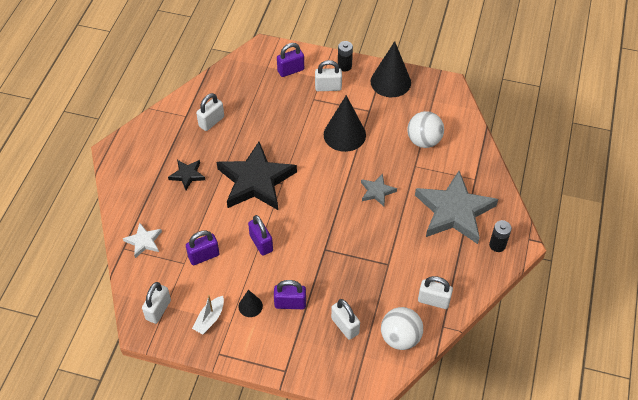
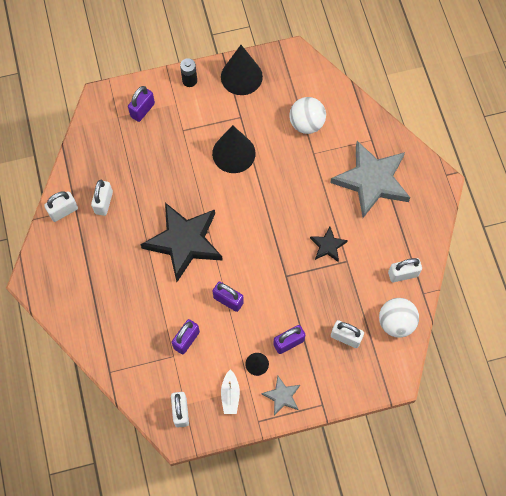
camera: 30 degrees left, 15 degrees up
(144, 241) = (123, 355): white star -> none
(187, 175) = (118, 269): black star -> black star (328, 245)
(328, 87) = (188, 111): white padlock -> white padlock (63, 211)
(377, 191) = (296, 196): grey star -> grey star (282, 396)
(497, 245) = (424, 194): black battery -> none

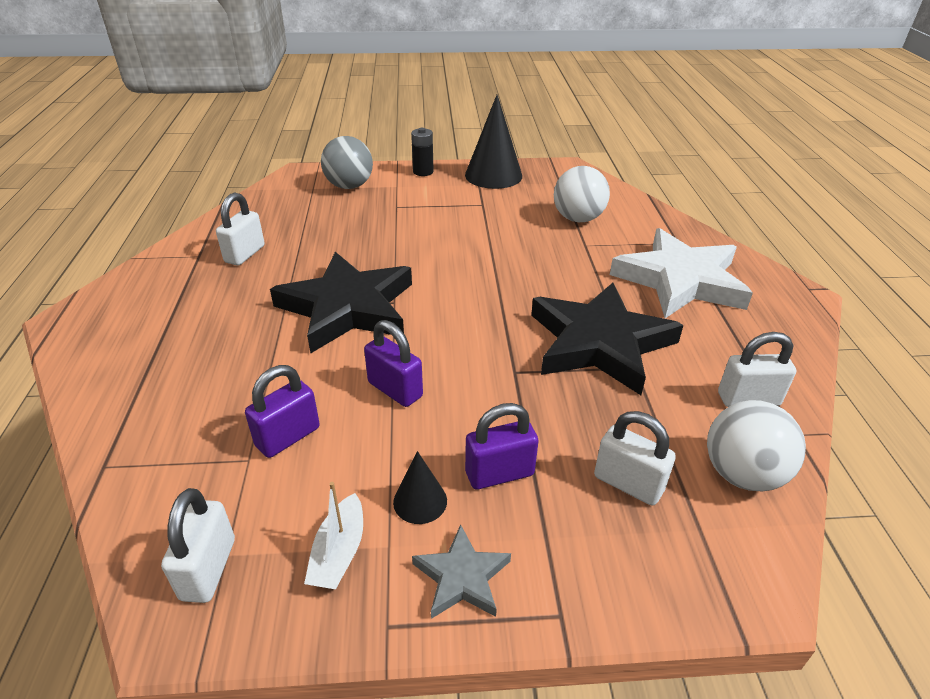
camera: 10 degrees right, 30 degrees down
(63, 211) = (179, 255): white padlock -> none
(142, 110) = (349, 186): purple padlock -> grey ball
(233, 153) = (462, 232): black cone -> none
(328, 245) = (599, 343): black star -> black star, size x2.17
(372, 181) = (680, 280): grey star -> white star

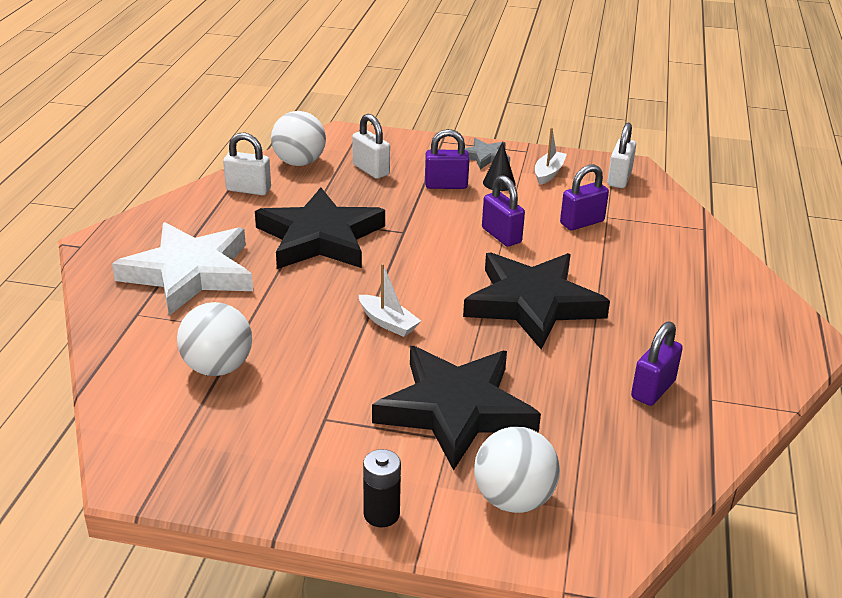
camera: 165 degrees left, 5 degrees down
(245, 254) = (653, 389): white padlock -> purple padlock
(349, 186) = (513, 499): grey ball -> white ball
(396, 220) = (455, 410): none -> black star
(475, 268) = (388, 322): none -> white boat
(493, 175) = (270, 480): black cone -> none

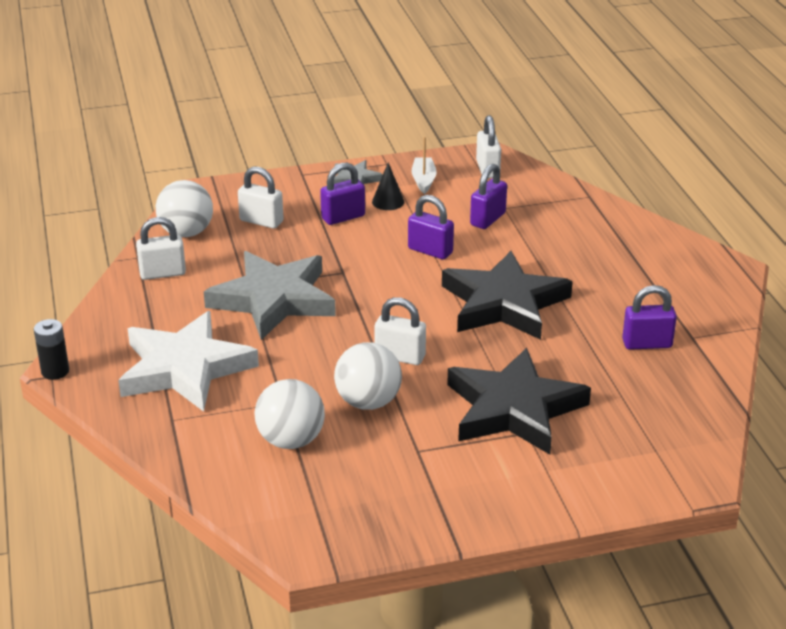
camera: 25 degrees left, 0 degrees up
(320, 238) = (274, 300): black star -> grey star
(381, 514) = (524, 505): black battery -> black battery (55, 371)
(388, 322) = (400, 356): white boat -> white padlock
(513, 499) = (610, 460): white ball -> white ball (368, 402)
(653, 389) = (647, 344): purple padlock -> purple padlock turned 75 degrees clockwise

